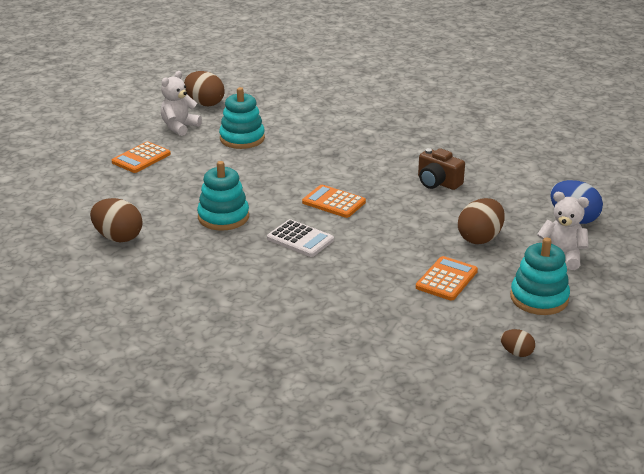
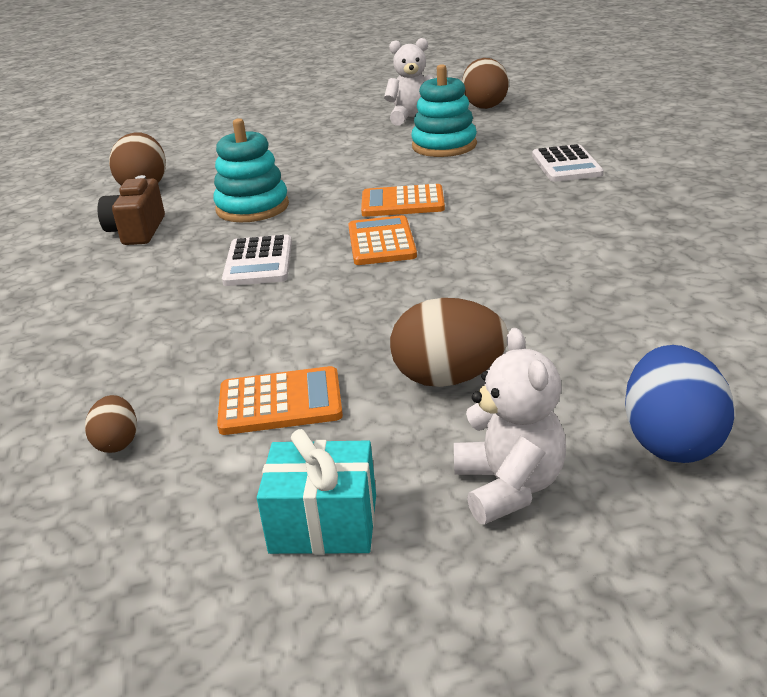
camera: 55 degrees right, 0 degrees up
(141, 158) = (319, 132): orange calculator -> orange calculator (402, 202)
(329, 126) = (566, 165): none -> white calculator
(437, 183) = (558, 278): brown camera -> brown camera (137, 231)
(516, 353) = (101, 578): brown egg -> brown egg (117, 442)
(539, 298) = (324, 523): turquoise stacking toy -> turquoise gift

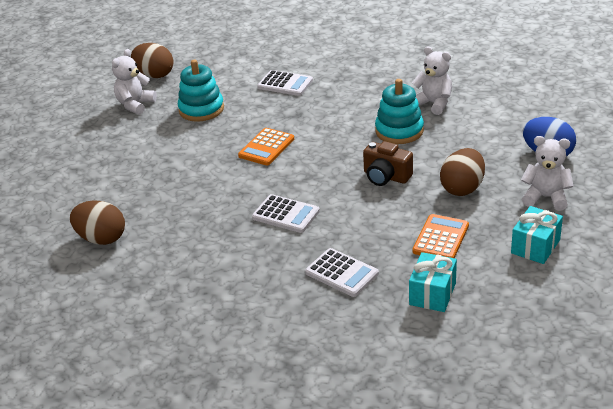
camera: 60 degrees left, 5 degrees up
(117, 442) = (432, 294): brown egg -> turquoise gift
(137, 231) = (181, 253): brown camera -> brown camera (386, 177)
(141, 344) = (341, 273): none -> white calculator
(252, 208) = (203, 200): turquoise stacking toy -> turquoise stacking toy (399, 131)
(381, 242) = (309, 168): orange calculator -> none
(674, 273) = (433, 103): none -> white teddy bear

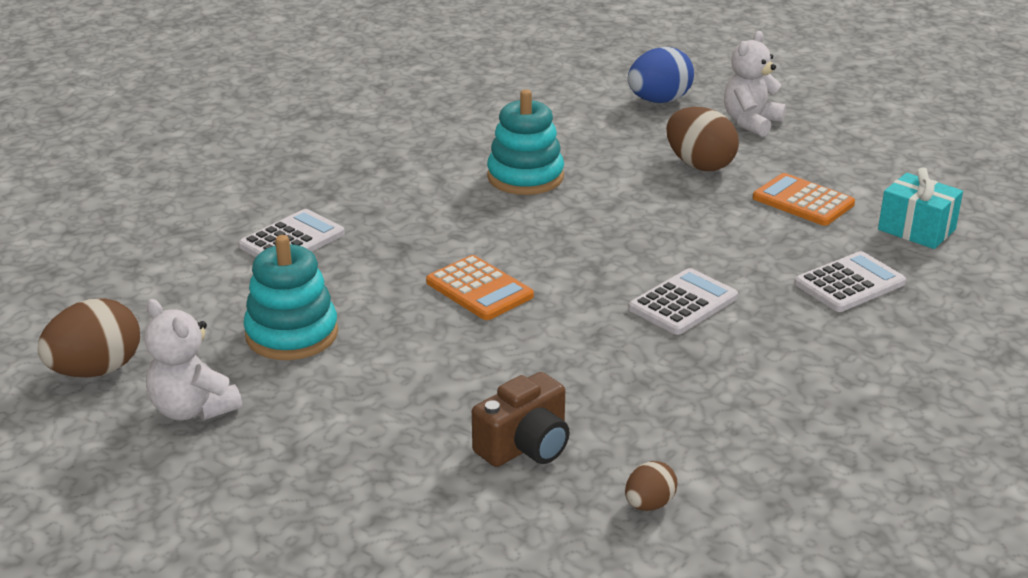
camera: 75 degrees left, 5 degrees down
(101, 238) = (649, 504): brown egg -> brown egg, size x0.53
(386, 177) = (636, 209): brown camera -> brown camera (525, 446)
(433, 103) = (475, 140): white teddy bear -> none
(535, 246) = (846, 150): turquoise gift -> none

